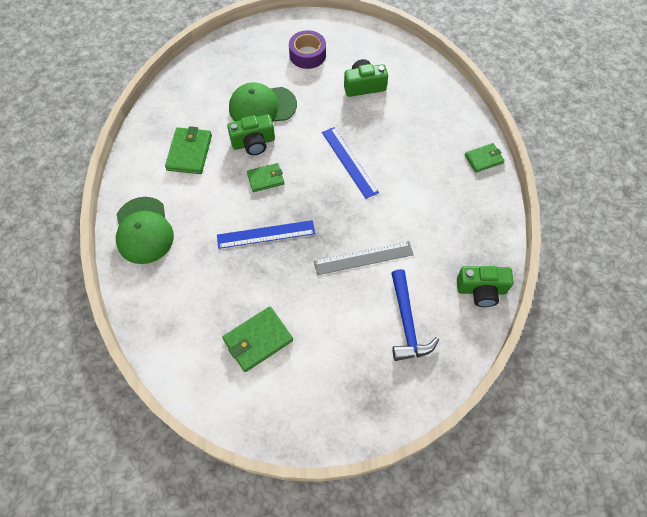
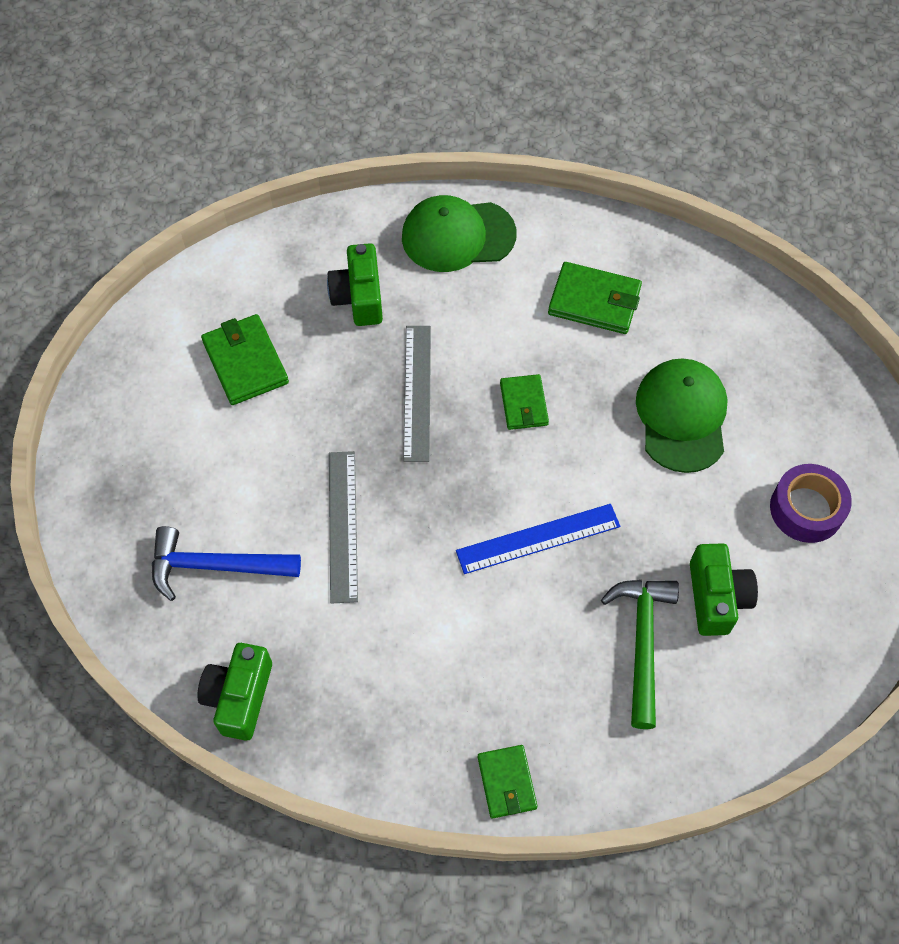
camera: 100 degrees right, 0 degrees up
(253, 143) = (601, 394): green camera -> green camera (359, 297)
(266, 234) = (417, 392): blue ruler -> grey ruler
(396, 112) = (642, 643): none -> green hammer

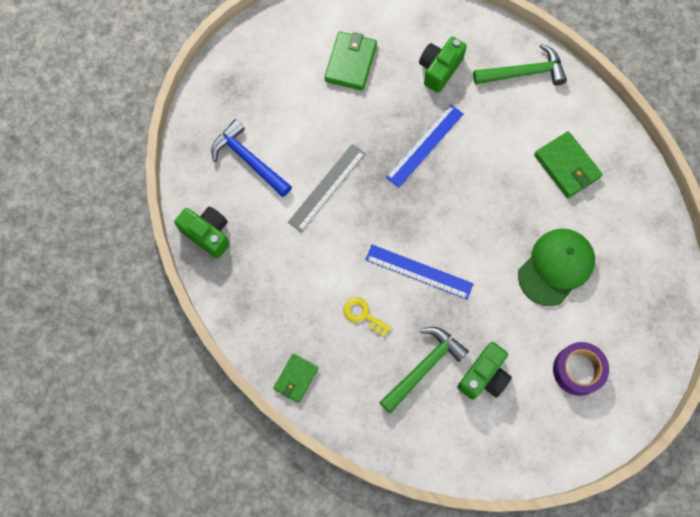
camera: 40 degrees right, 10 degrees up
(239, 697) = (207, 234): green camera -> green camera turned 75 degrees clockwise
(417, 392) = (424, 145): grey ruler -> blue ruler
(457, 236) = (523, 73): green cap -> green hammer
(519, 640) = (363, 315): none -> yellow key
(523, 404) = (475, 194): green wallet -> none

